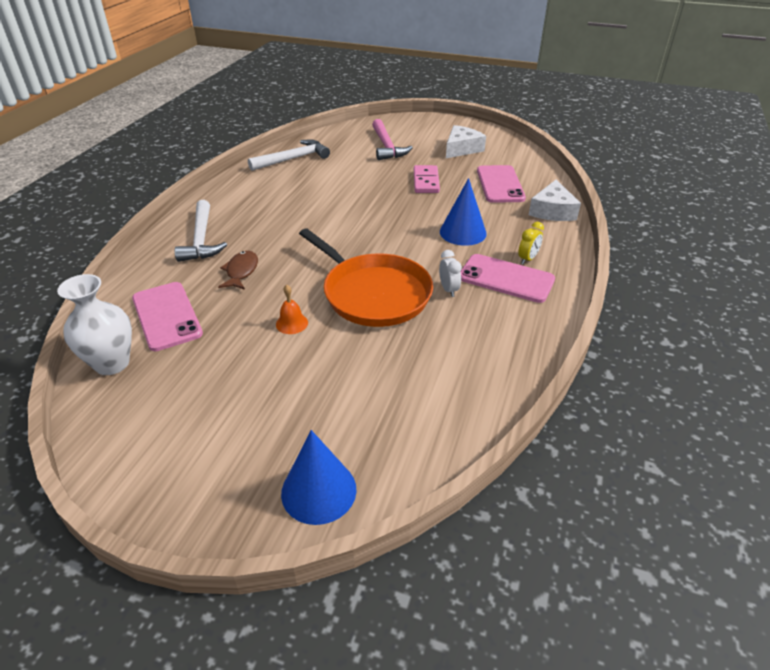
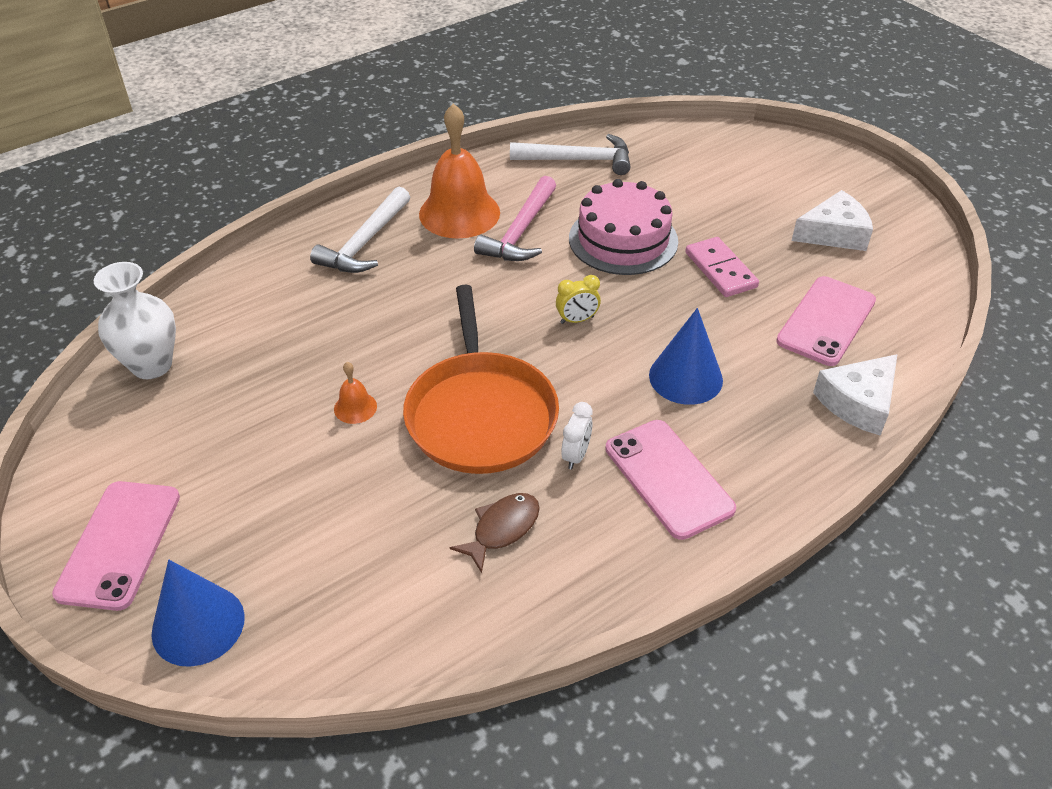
camera: 35 degrees right, 5 degrees up
(166, 316) = (245, 332): pink phone -> pink phone (119, 544)
(241, 271) = (366, 309): brown fish -> brown fish (502, 529)
(248, 205) = (459, 213): none -> orange bell
(360, 185) = (623, 239): none -> pink cake
(387, 146) = (725, 186): pink hammer -> pink hammer (520, 232)
(426, 181) = (720, 270): pink domino -> pink domino turned 60 degrees counterclockwise
(527, 259) = (732, 463): yellow clock -> yellow clock (577, 320)

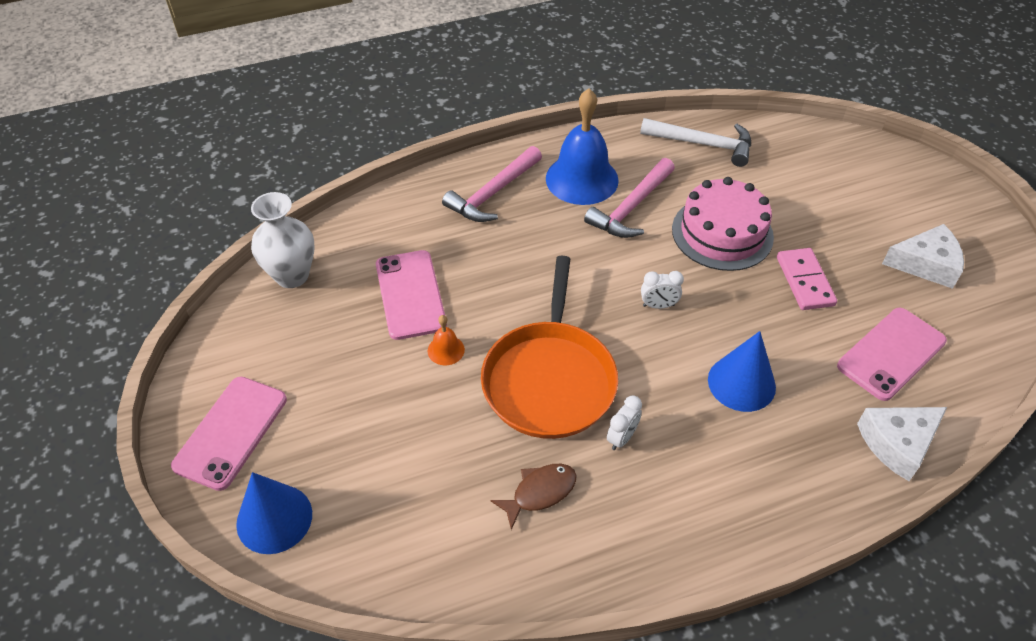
camera: 15 degrees right, 5 degrees up
(365, 243) = (493, 193): white hammer -> pink hammer
(459, 213) = (582, 179): orange bell -> blue bell
(577, 320) = (658, 305): yellow clock -> white clock
(668, 478) = (698, 478): pink phone -> pink phone (410, 294)

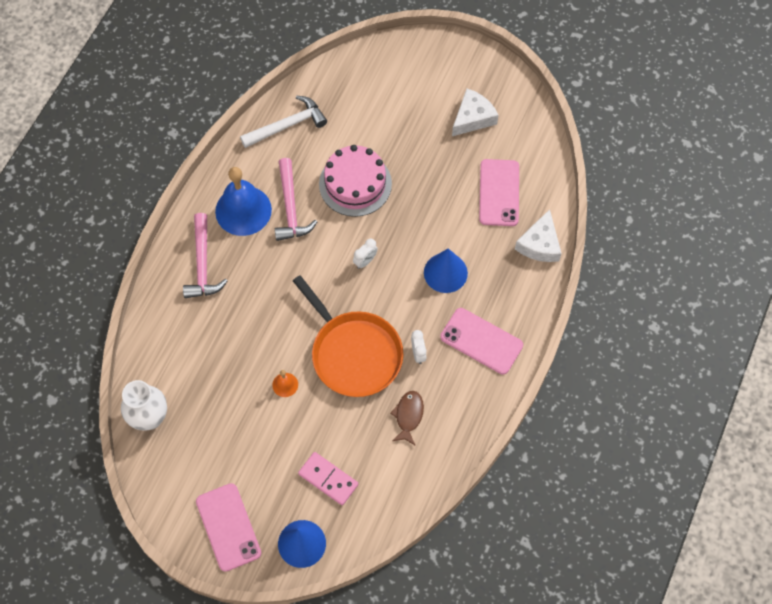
camera: 45 degrees left, 15 degrees up
(410, 294) = (230, 370): pink phone -> pink phone (481, 341)
(804, 281) = (423, 181): pink domino -> pink domino (328, 479)

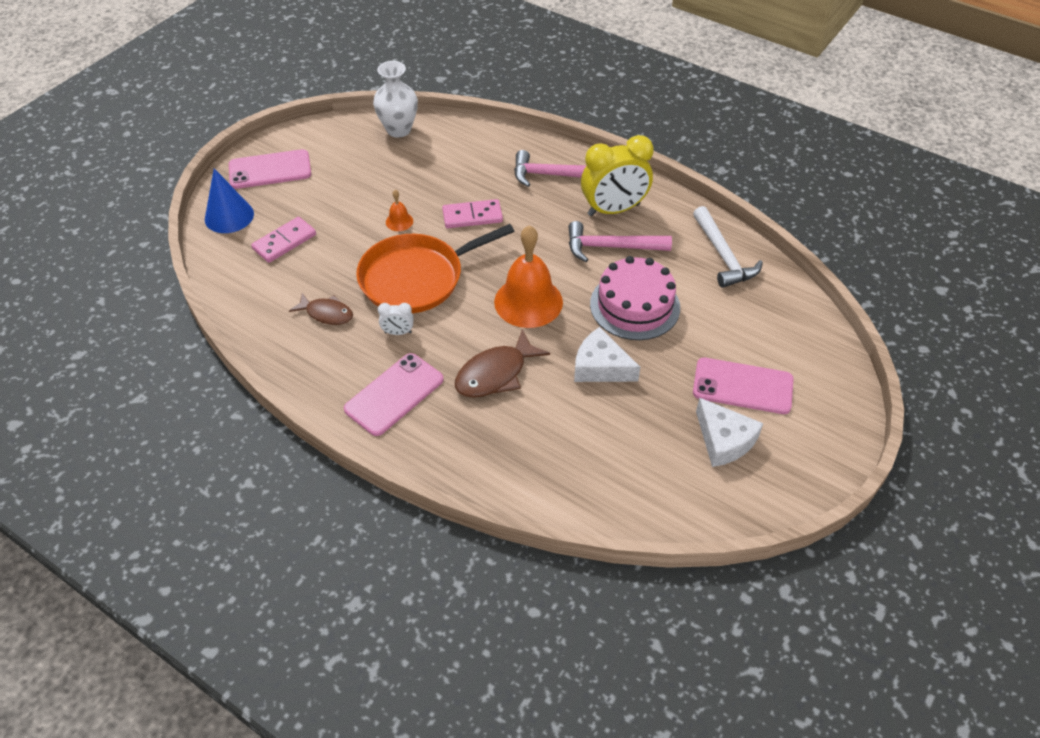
camera: 100 degrees right, 15 degrees down
(243, 210) = (613, 210): blue bell -> yellow clock
(269, 323) = (472, 216): none -> pink domino
(365, 261) = (528, 302): white clock -> orange bell
(445, 272) = (495, 374): blue cone -> brown fish
(499, 193) = (601, 449): pink phone -> pink phone (742, 386)
(539, 244) = (513, 482): white cheese -> white cheese (600, 367)

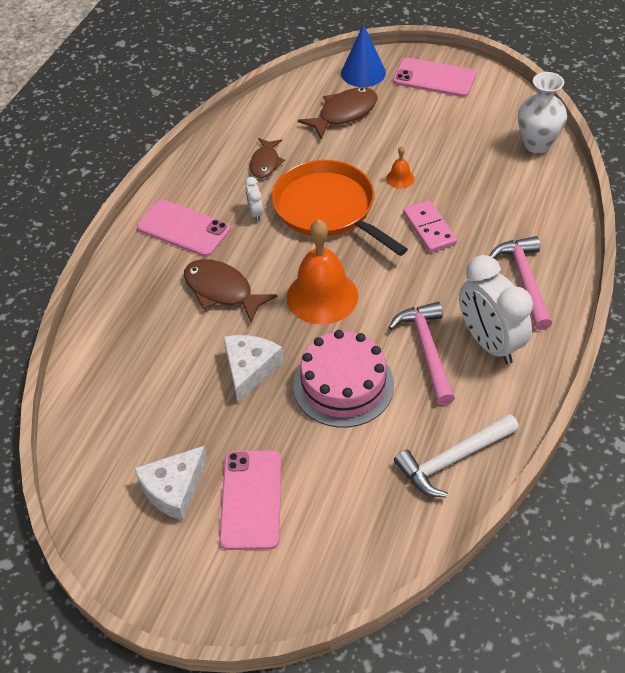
camera: 80 degrees right, 0 degrees up
(270, 170) = (434, 78): pink phone -> pink phone turned 45 degrees counterclockwise
(284, 242) = (344, 114): pink domino -> brown fish
(613, 210) = (489, 343): yellow clock -> white clock

